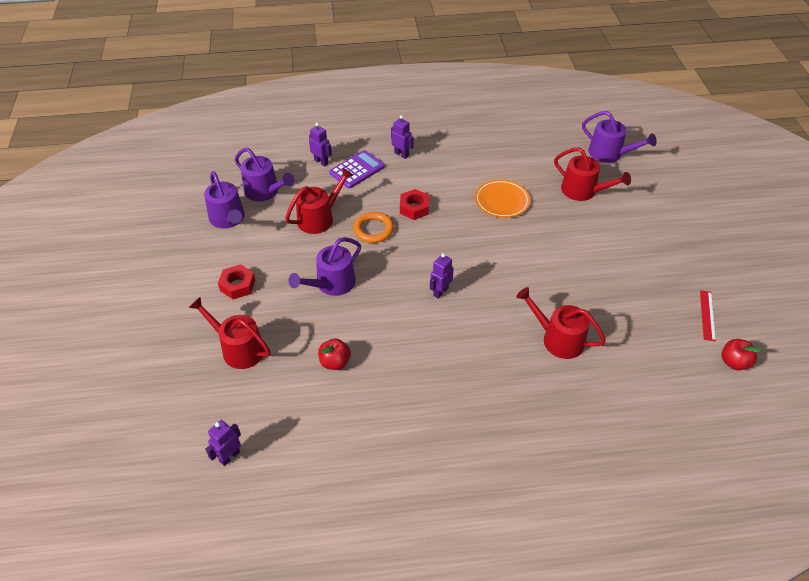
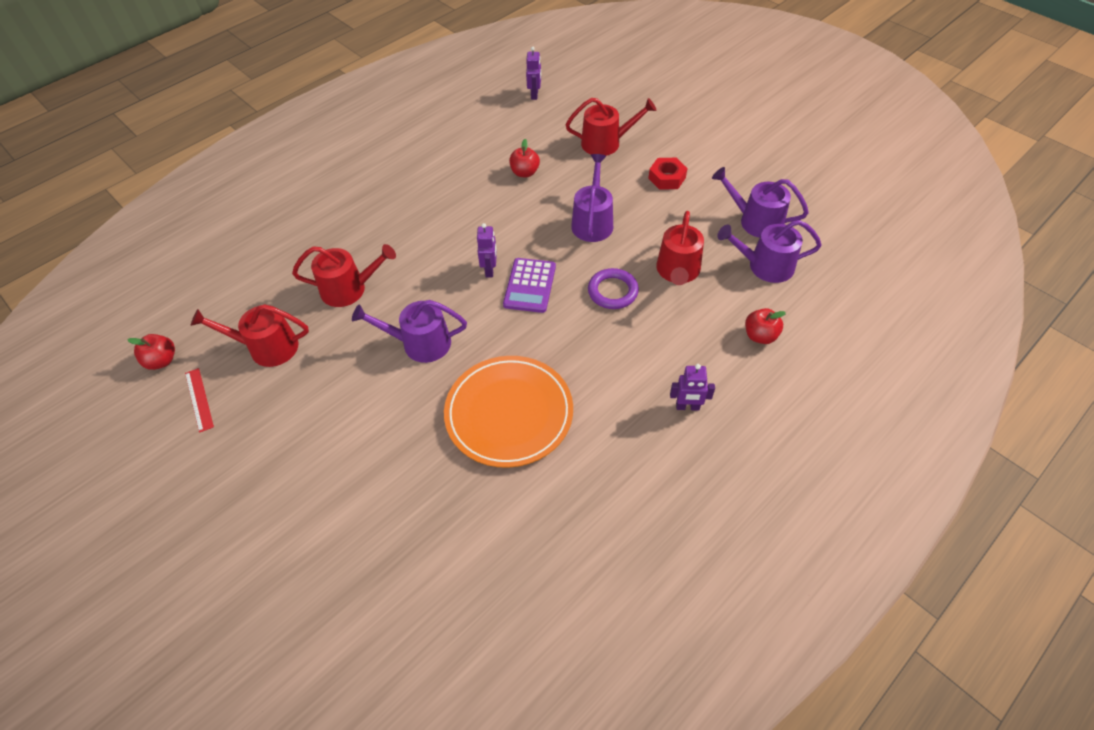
camera: 145 degrees right, 5 degrees up
(321, 162) = (760, 336): purple robot -> red apple
(357, 170) = (710, 350): purple calculator -> purple calculator (529, 285)
(373, 230) = (612, 291): orange ring -> purple ring
(414, 208) = (597, 341): red nut -> none
(502, 201) = (509, 413): orange plate -> orange plate, size x1.62
(583, 191) = (416, 497): red watering can -> red watering can (267, 347)
(609, 154) = (414, 604): purple watering can -> purple watering can (420, 343)

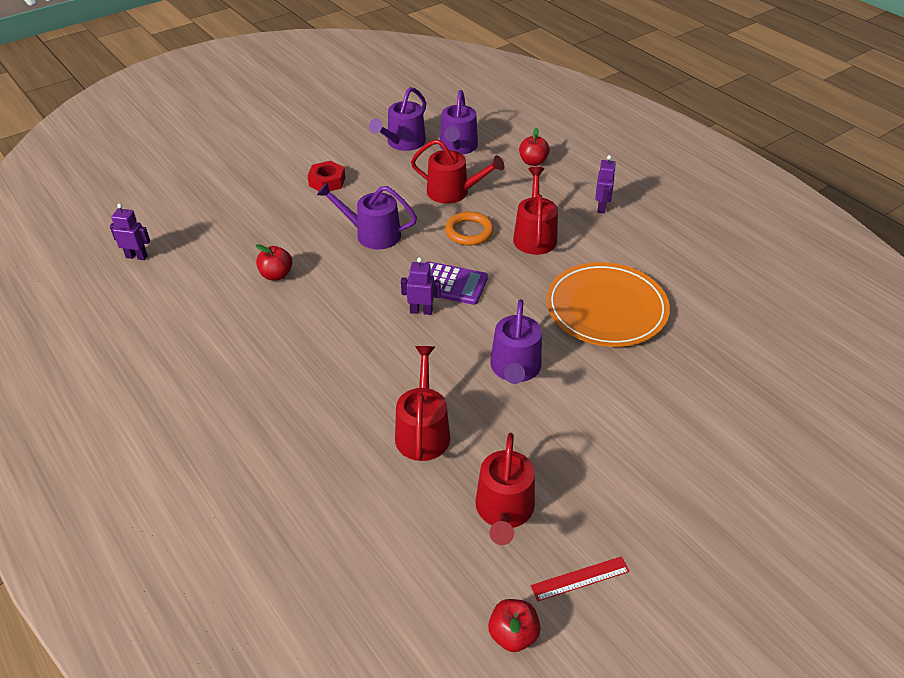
camera: 85 degrees left, 10 degrees down
(606, 143) = (254, 213): red watering can -> red watering can (534, 236)
(612, 291) = (469, 232): purple ring -> orange ring

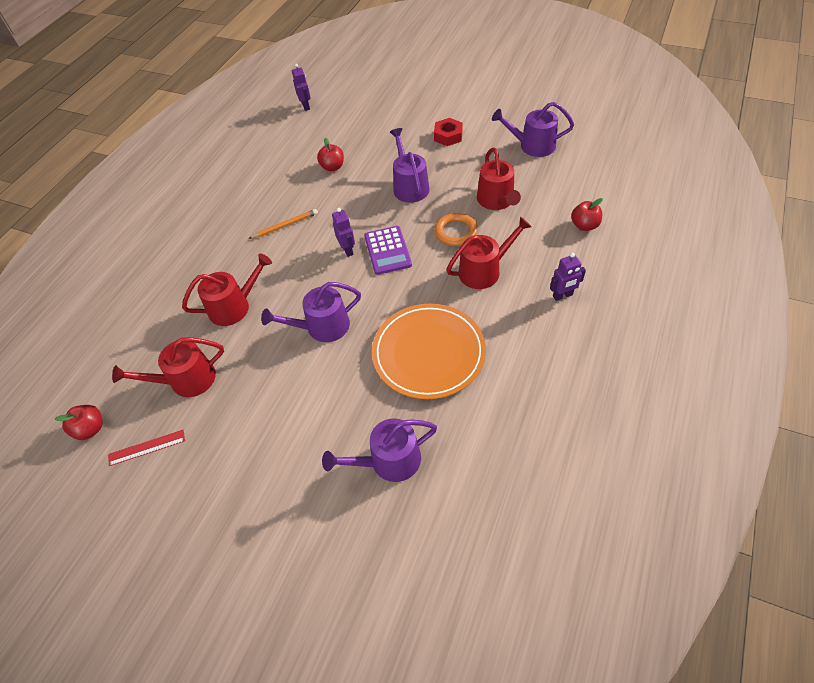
camera: 65 degrees right, 10 degrees up
(332, 345) = (285, 225): none -> orange pencil
(457, 147) = (558, 175): purple watering can -> purple watering can (389, 461)
(580, 578) = (147, 447): red ruler -> red ruler turned 60 degrees counterclockwise

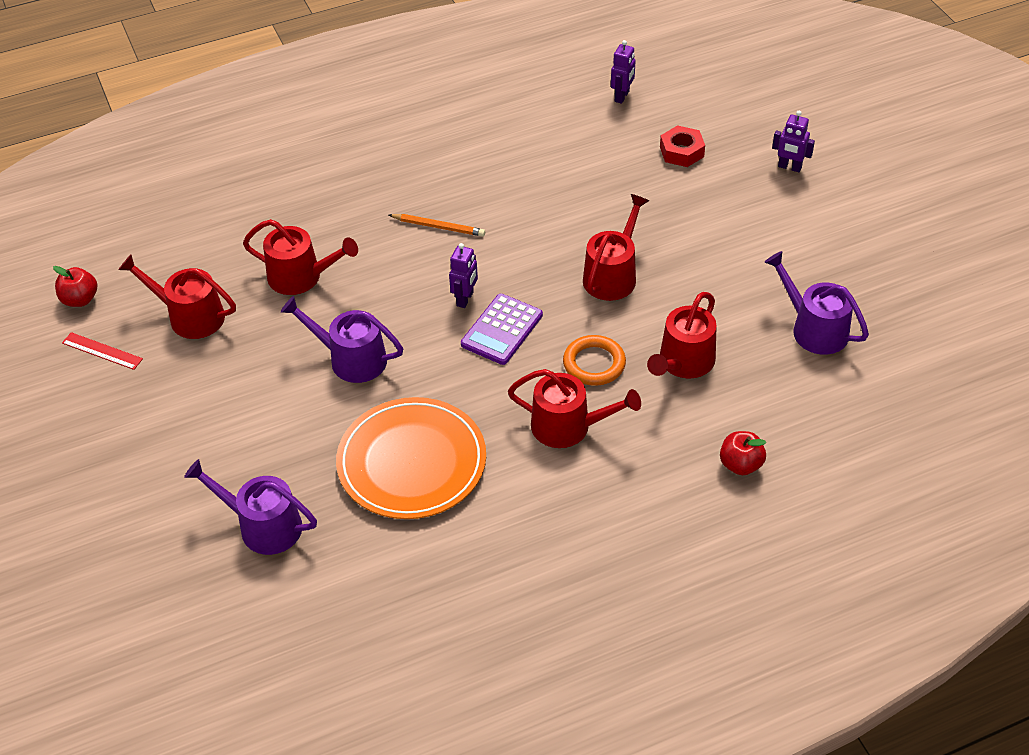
camera: 40 degrees right, 5 degrees down
(332, 167) = (561, 193): red apple -> none
(409, 186) = (612, 275): purple watering can -> red watering can
(448, 136) = (732, 246): red nut -> red nut (681, 152)
(562, 295) = (612, 516): purple robot -> purple robot (789, 167)

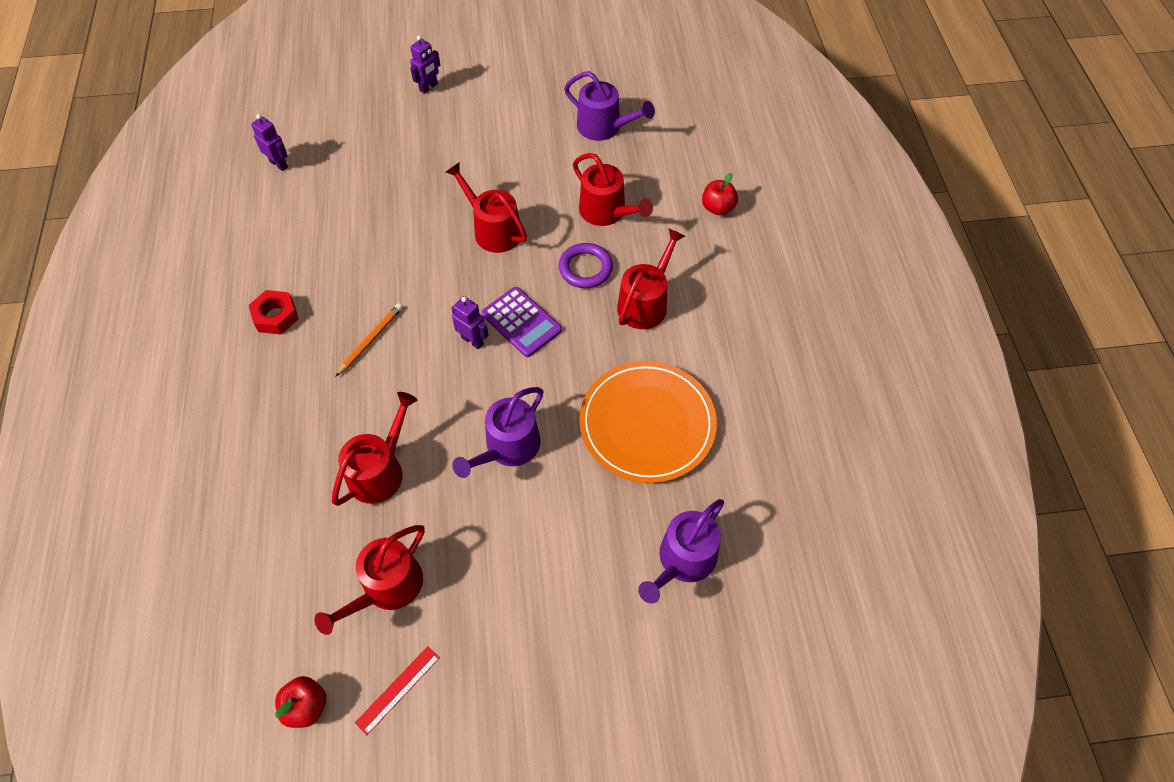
camera: 75 degrees left, 10 degrees up
(594, 364) = (585, 268): orange ring -> purple ring
(681, 152) = (372, 145): red nut -> red nut (276, 316)
(814, 329) = (604, 127): purple watering can -> purple watering can turned 120 degrees counterclockwise

